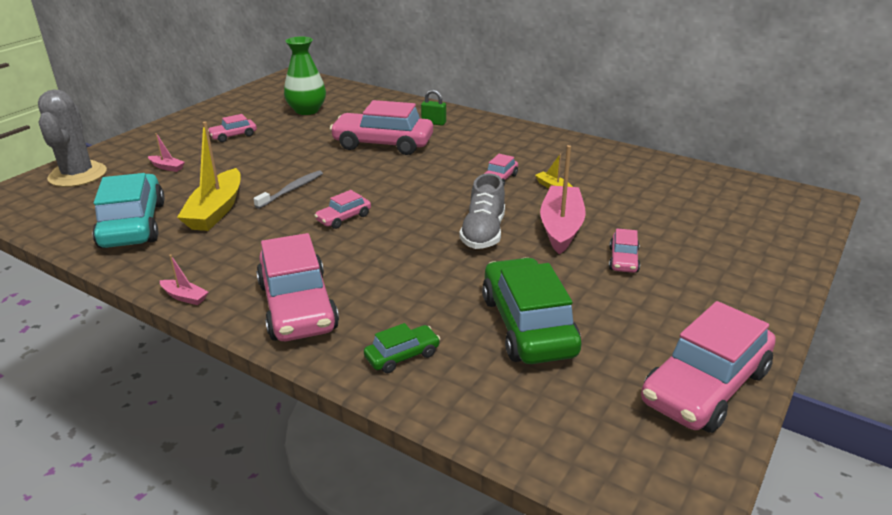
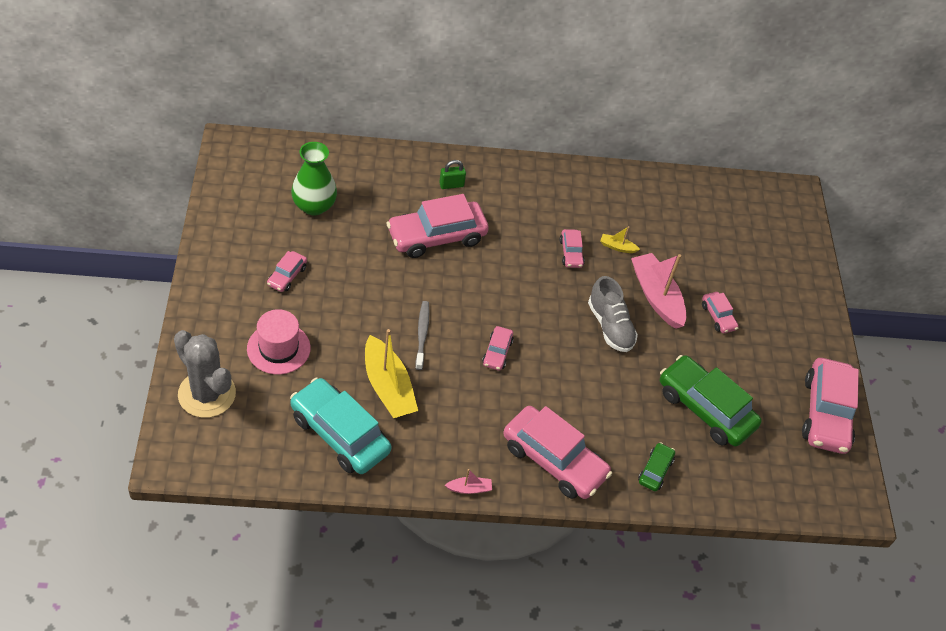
camera: 40 degrees left, 20 degrees up
(167, 167) = (278, 348): pink boat -> pink hat

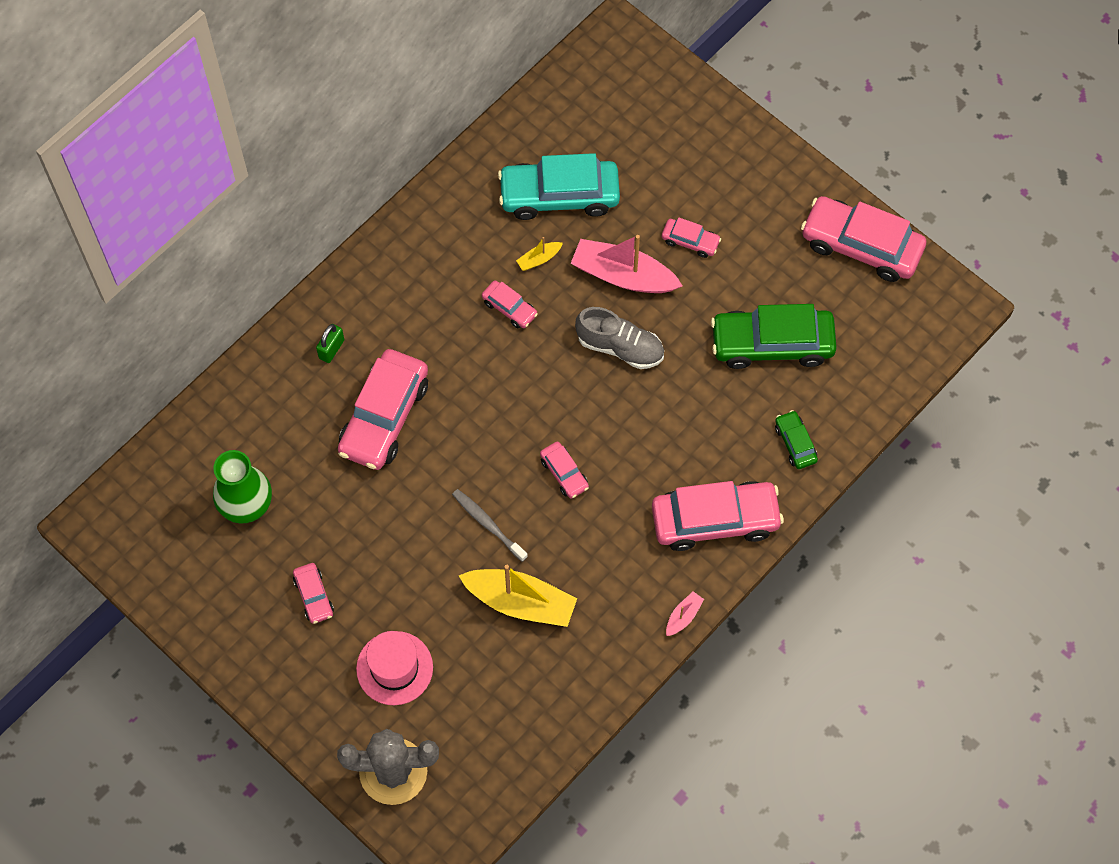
camera: 40 degrees left, 15 degrees up
(339, 434) = (536, 684): turquoise car -> turquoise car (559, 195)
(825, 413) = (861, 246): pink car -> pink car turned 150 degrees clockwise

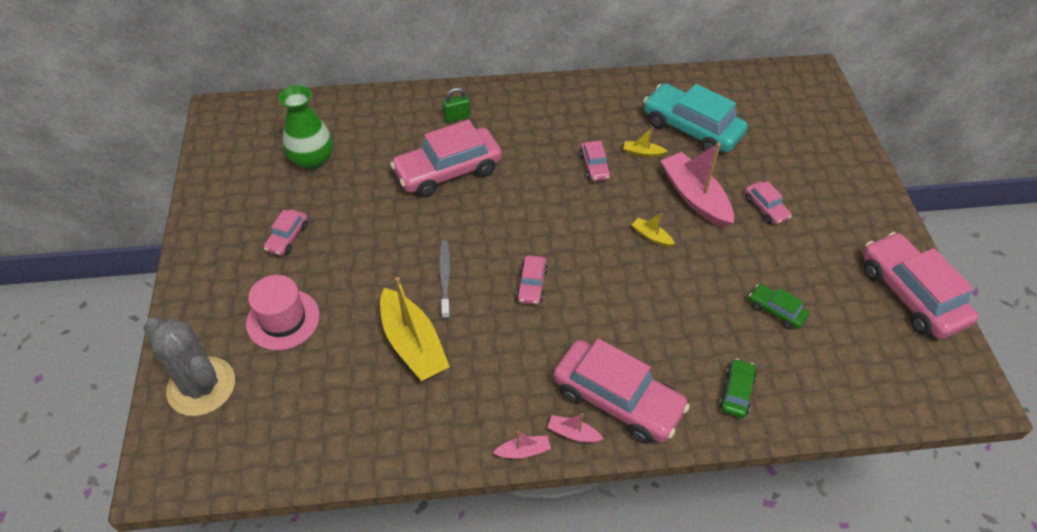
camera: 40 degrees right, 15 degrees down
(620, 347) = (651, 236): grey shoe -> yellow boat
(706, 573) = (573, 433): none -> pink boat
(772, 344) = (776, 311): green car -> green car, size x0.48

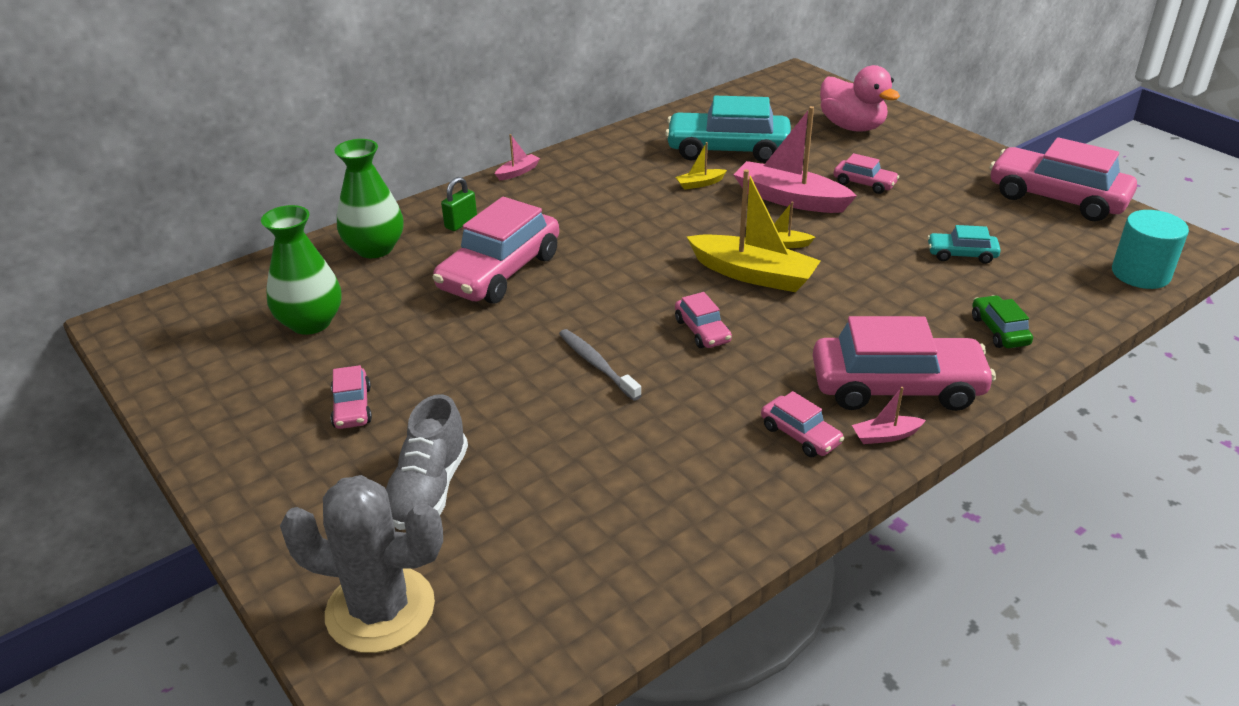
camera: 30 degrees left, 15 degrees down
(283, 319) = (429, 489): pink hat -> grey shoe
(390, 115) = (375, 248): none -> green vase
(413, 344) = (623, 439): yellow boat -> yellow boat (753, 274)
(523, 451) = (852, 476): pink boat -> pink boat (518, 172)
(594, 166) = (662, 211): pink car -> pink car (800, 435)
(776, 311) = (961, 254): green car -> turquoise car
(810, 147) = (852, 127): none -> pink duck
(904, 401) = (1140, 274): none -> turquoise cylinder

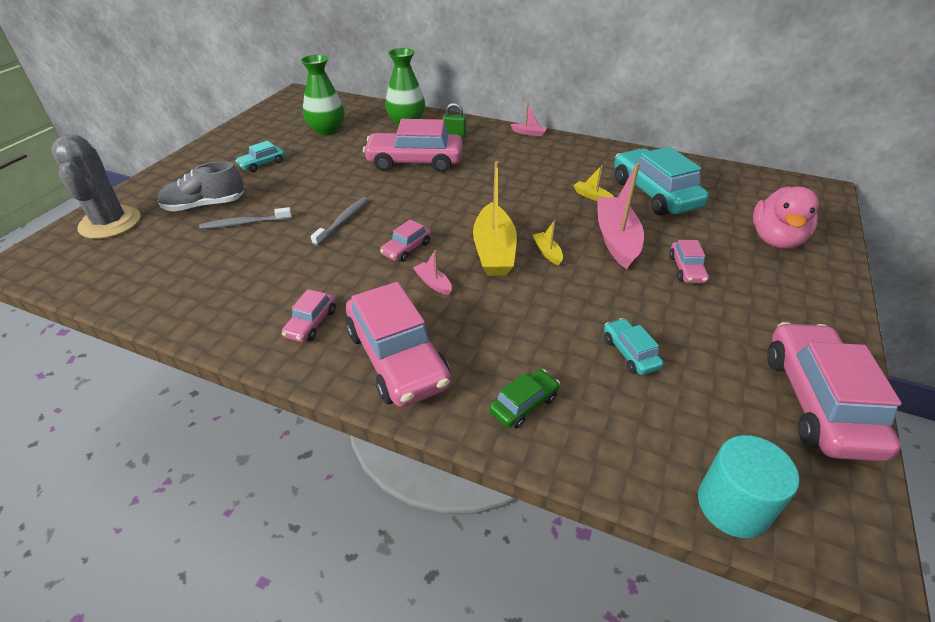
camera: 60 degrees right, 5 degrees up
(352, 407) = (262, 164): pink car -> turquoise car
(523, 454) = (244, 223): none -> grey toothbrush
(885, 436) = (330, 366): pink boat -> pink boat (433, 283)

